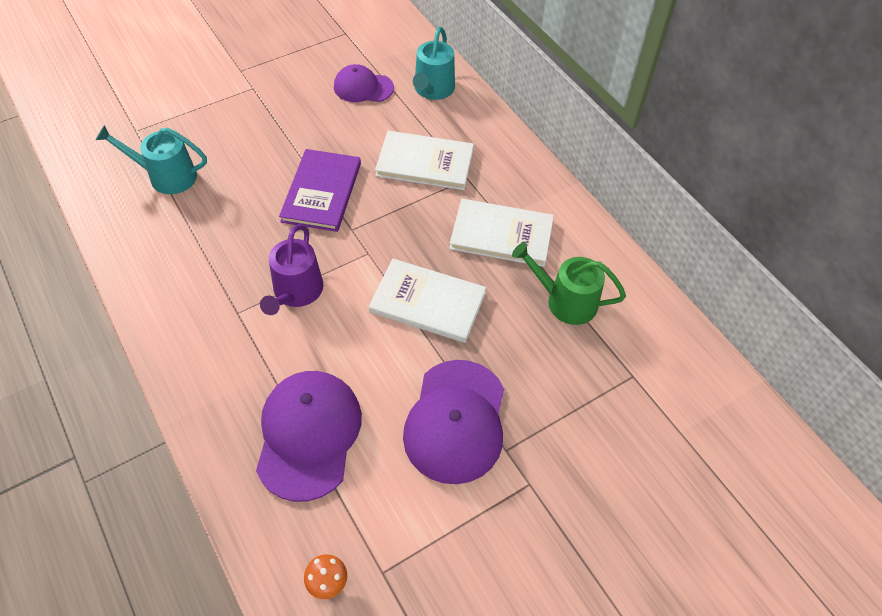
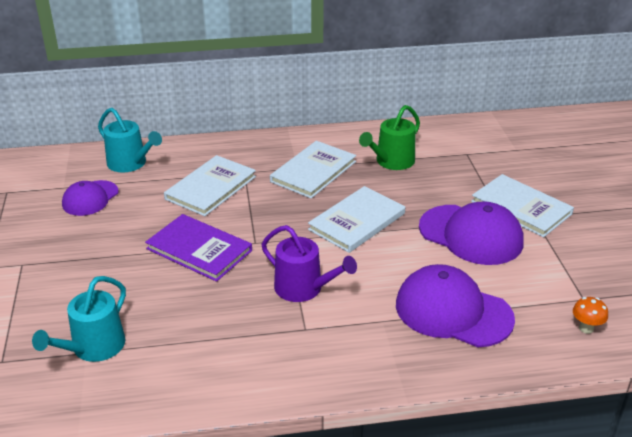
camera: 65 degrees left, 20 degrees down
(541, 465) = (521, 208): none -> white book

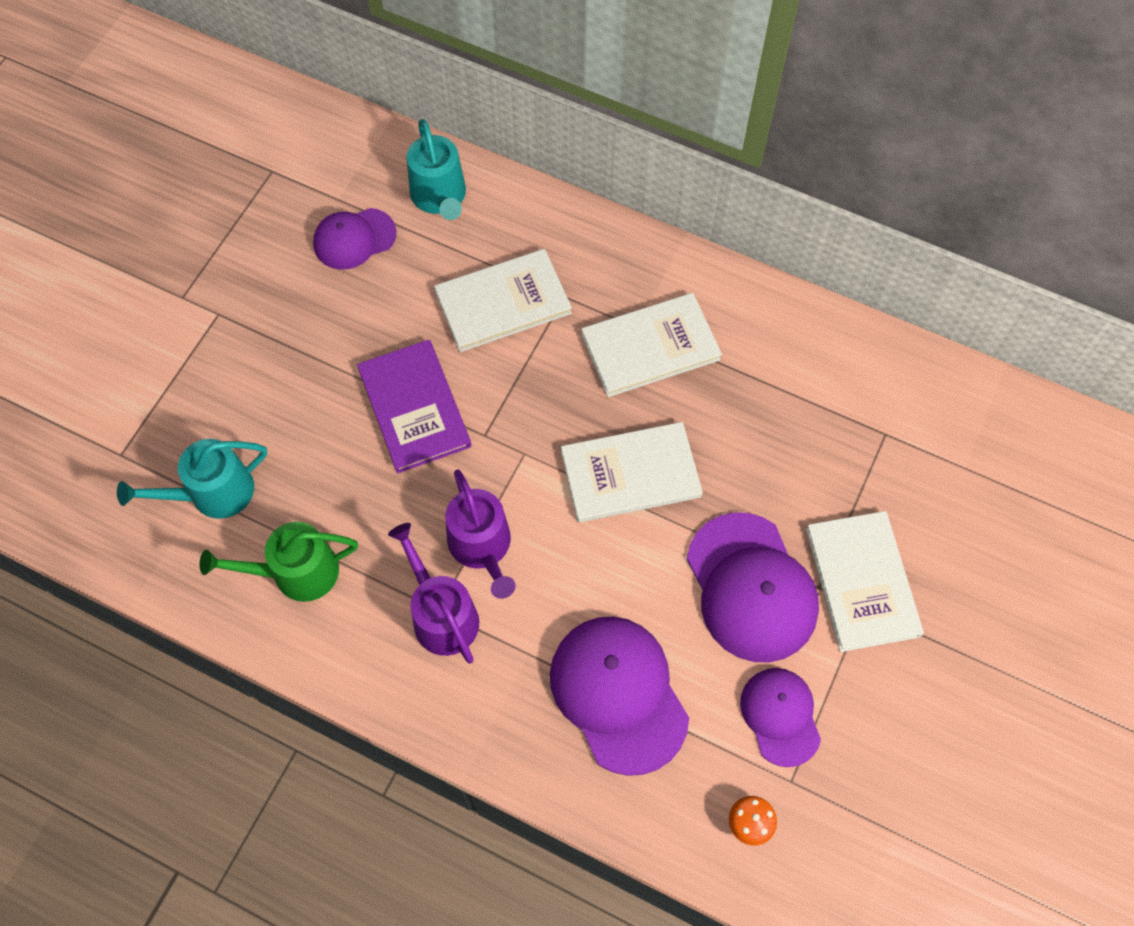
camera: 35 degrees right, 30 degrees up
(310, 330) = (441, 615): none -> purple watering can
(392, 161) = (768, 388): green watering can -> green watering can (296, 572)
(546, 276) = (780, 716): none -> purple cap

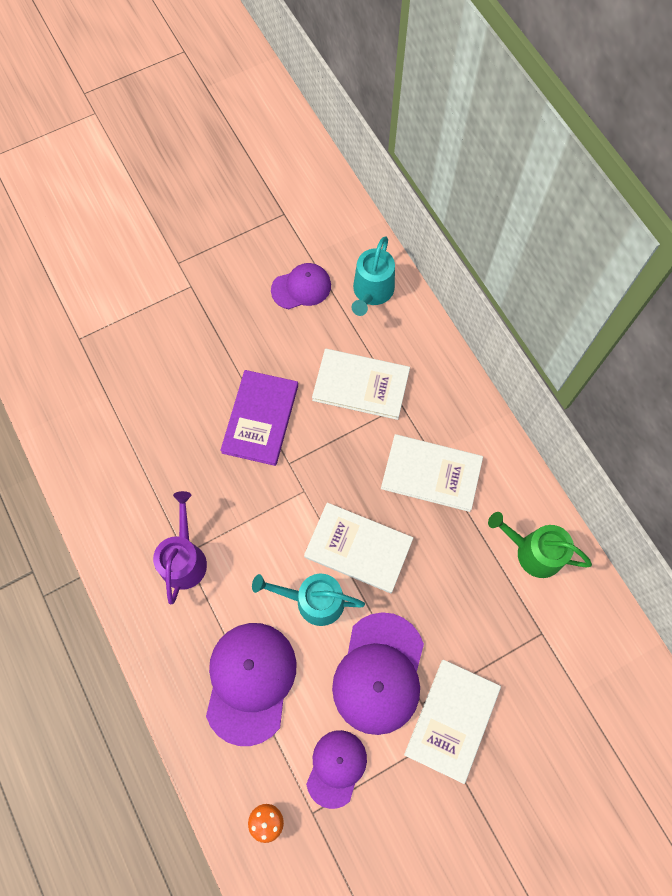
camera: 35 degrees right, 5 degrees up
(213, 493) = (112, 396): turquoise watering can -> turquoise watering can (314, 600)
(296, 572) = (123, 475): green watering can -> green watering can (533, 552)
(354, 239) = (301, 287): purple cap -> purple cap turned 150 degrees clockwise
(482, 546) = (237, 533): purple watering can -> none

